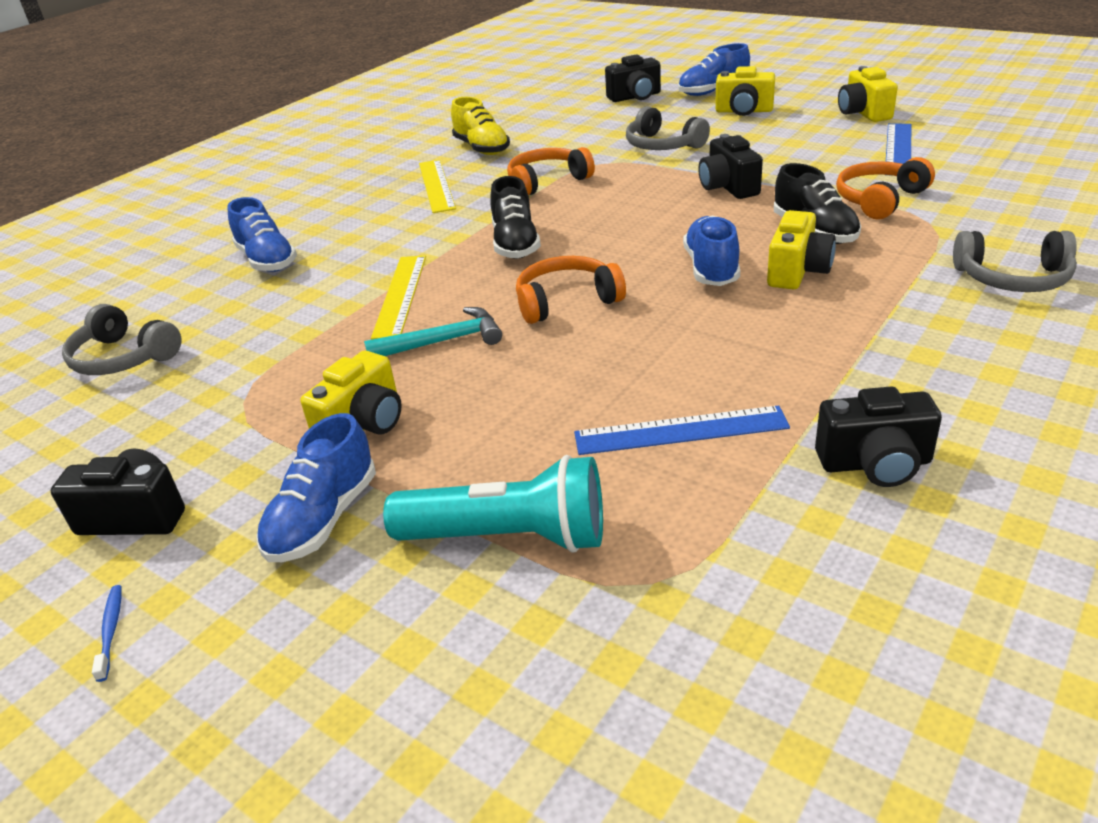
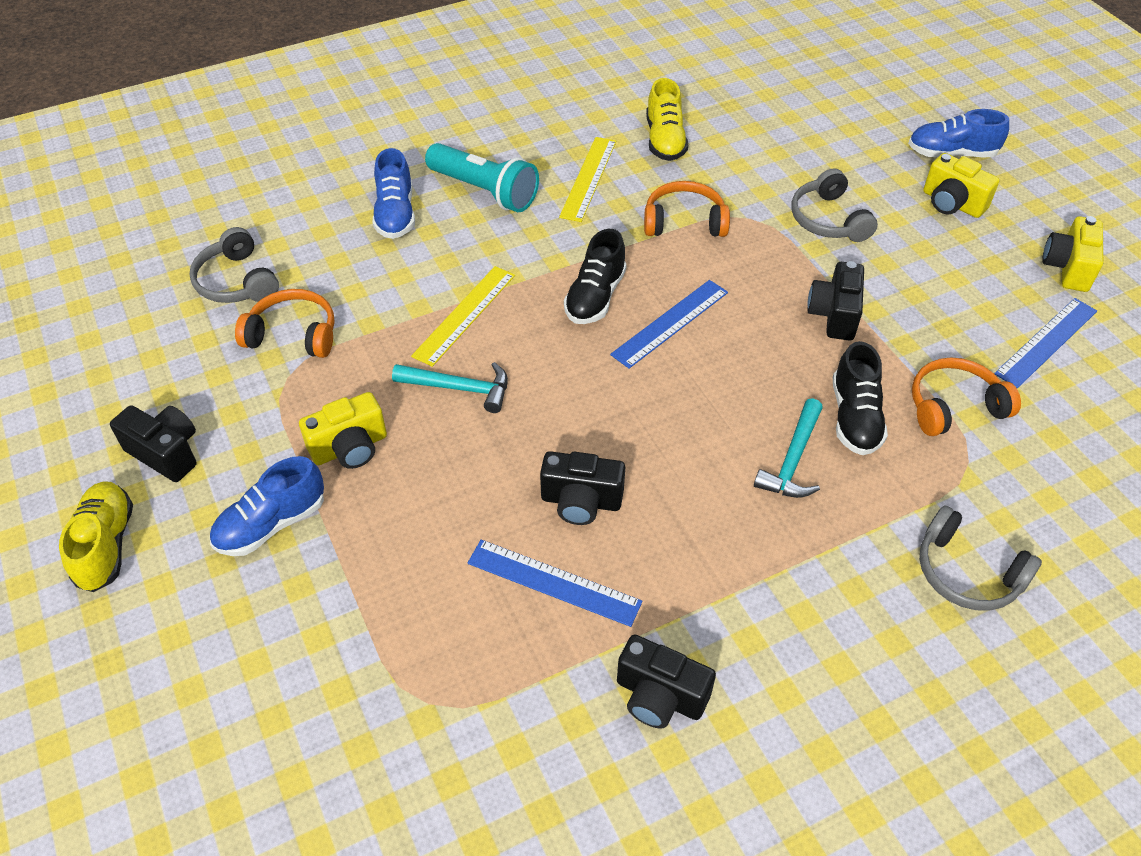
camera: 25 degrees right, 15 degrees up
(111, 630) = (106, 545): blue toothbrush -> yellow shoe
(509, 537) = (370, 610): turquoise flashlight -> turquoise flashlight (484, 191)
(566, 301) = (581, 392): orange headphones -> orange headphones (293, 334)
(599, 236) = (670, 323): none -> blue ruler
(635, 97) = (867, 126): black camera -> black camera (581, 501)
(711, 268) = (726, 417): blue shoe -> none
(797, 271) = (793, 460): yellow camera -> turquoise hammer

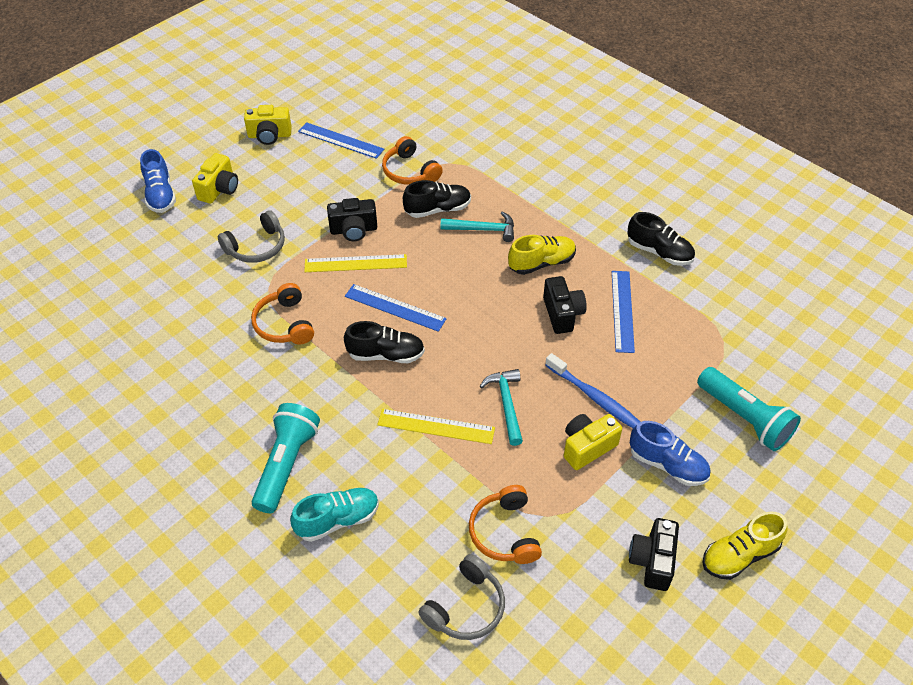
camera: 110 degrees left, 0 degrees up
(279, 657) = (744, 418): none -> turquoise flashlight
(350, 448) = (587, 447): yellow camera -> yellow camera turned 75 degrees counterclockwise
(395, 214) = (338, 520): blue shoe -> turquoise shoe
(417, 485) = (595, 398): none -> blue toothbrush
(588, 178) = (248, 397): yellow ruler -> yellow ruler (355, 263)
(659, 696) = (659, 252): black camera -> black shoe
(665, 140) = (182, 359): yellow shoe -> yellow shoe (541, 263)
(967, 573) = (522, 157): grey headphones -> none

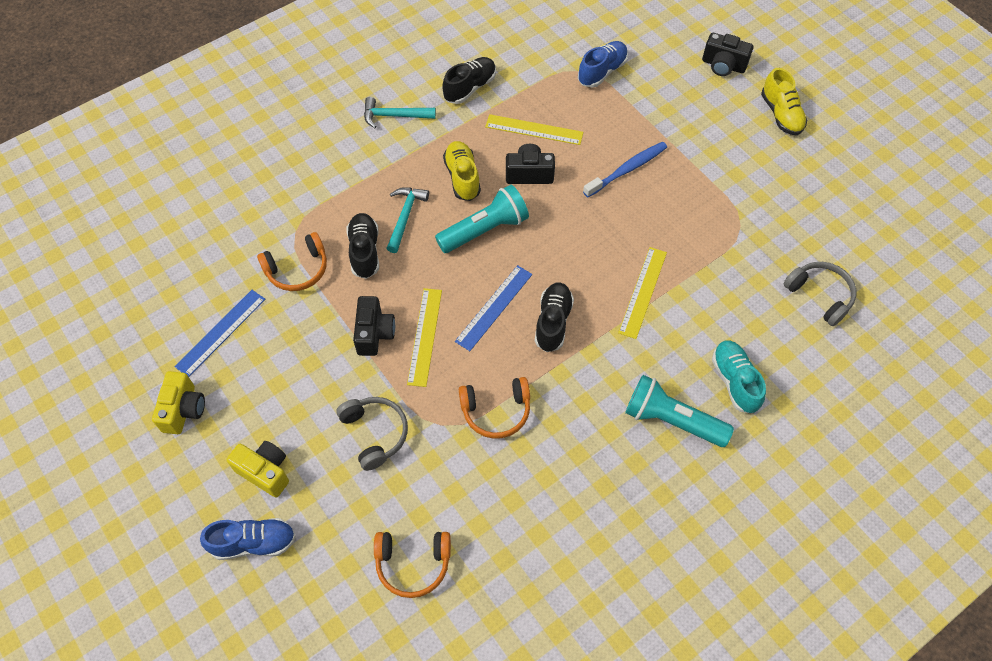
camera: 80 degrees left, 10 degrees up
(504, 532) = (754, 258): orange headphones -> orange headphones (413, 564)
(506, 404) = (625, 234): turquoise hammer -> turquoise hammer (394, 116)
(587, 447) = (677, 185): yellow camera -> none
(622, 311) = (534, 129): blue ruler -> yellow ruler
(652, 561) = (784, 167): black camera -> black camera (723, 65)
(667, 465) = (699, 137): blue shoe -> blue shoe (602, 72)
(744, 418) = (660, 78): turquoise flashlight -> turquoise flashlight (485, 230)

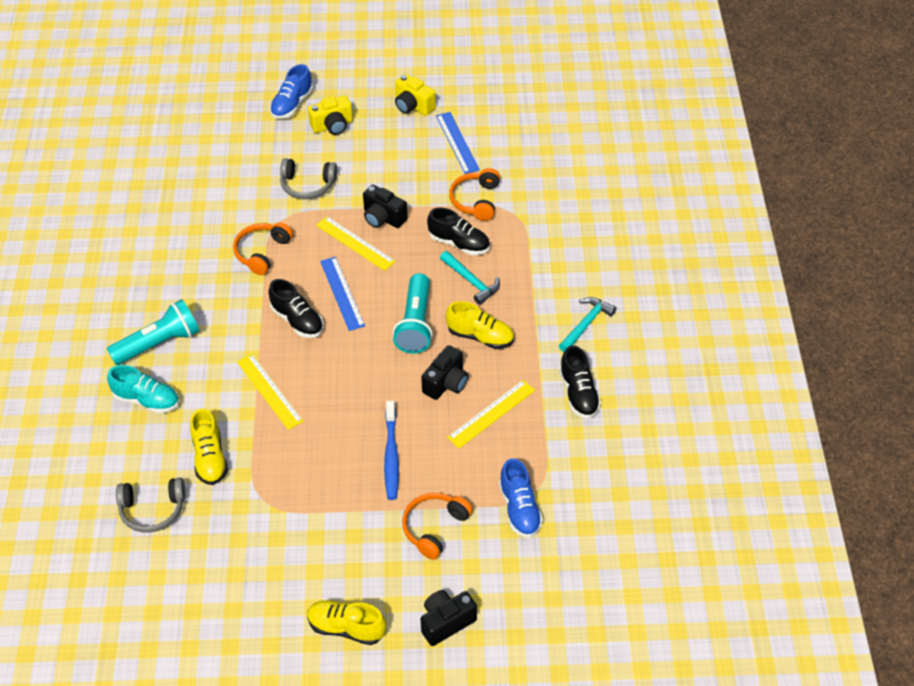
camera: 125 degrees right, 10 degrees down
(413, 564) = (207, 165): orange headphones -> orange headphones (434, 527)
(741, 289) = (210, 458): none -> yellow shoe

